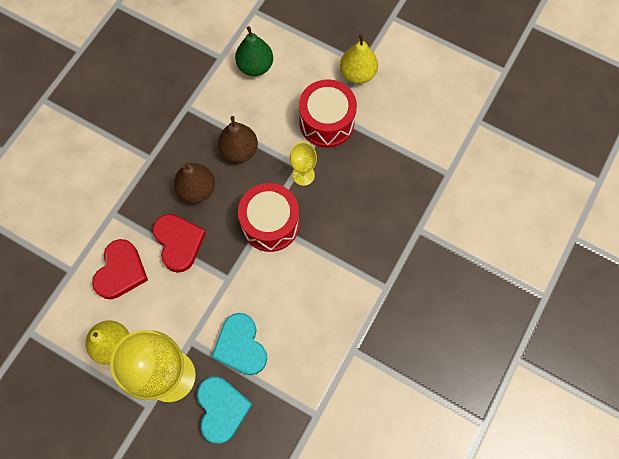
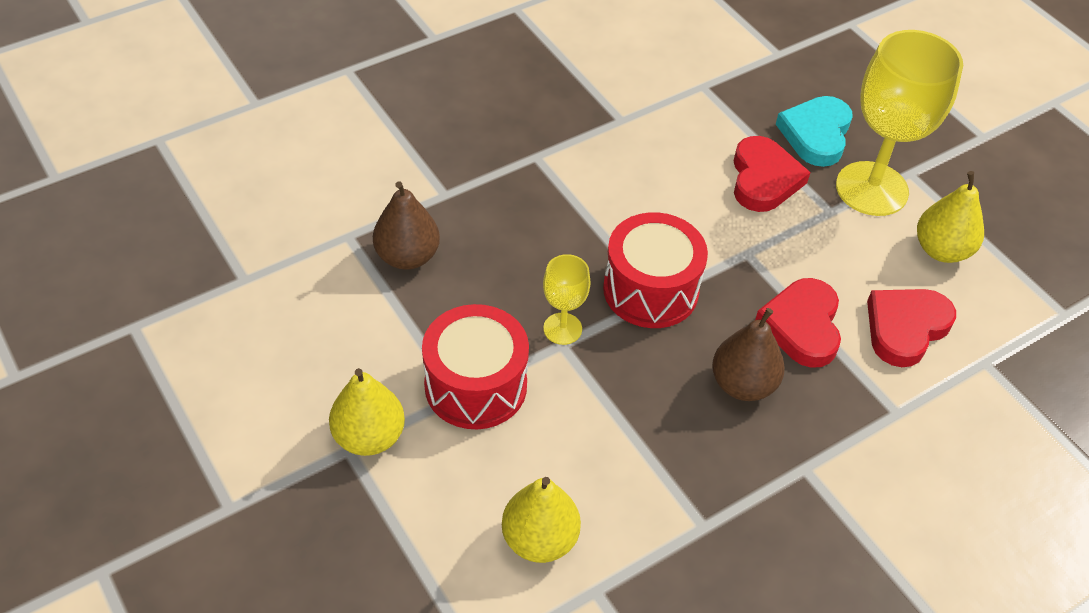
camera: 155 degrees left, 20 degrees down
(239, 150) = (645, 410): brown pear -> brown pear (407, 256)
(241, 346) = (764, 179): turquoise heart -> red heart
(255, 66) = (539, 539): green pear -> yellow pear

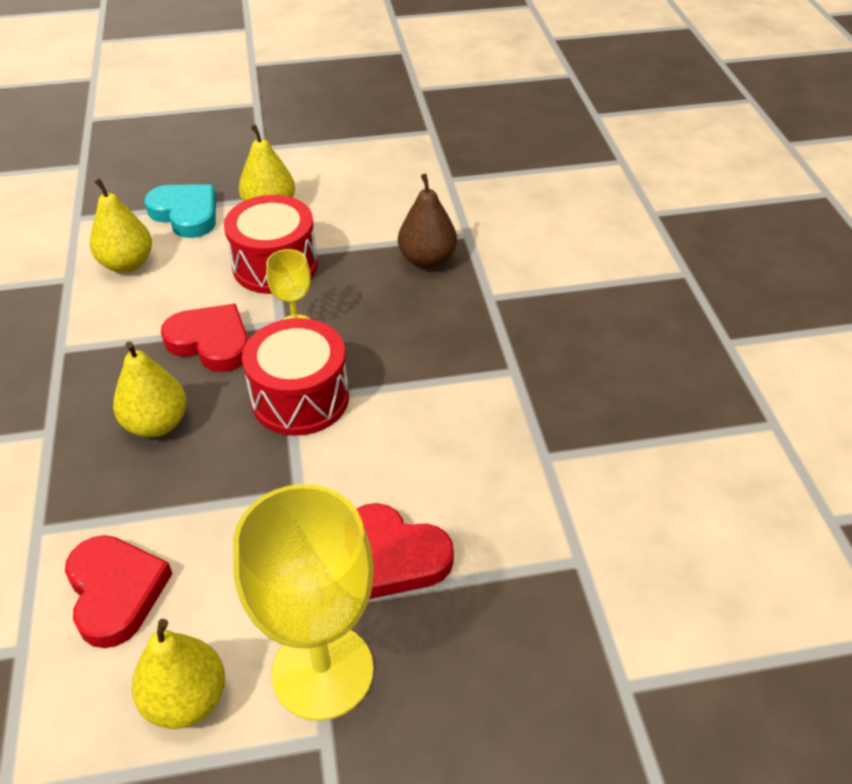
camera: 115 degrees right, 5 degrees down
(743, 384) = (156, 424): brown pear -> yellow pear
(802, 326) = (183, 498): red heart -> red heart (211, 342)
(816, 134) = (445, 653): turquoise heart -> turquoise heart (186, 214)

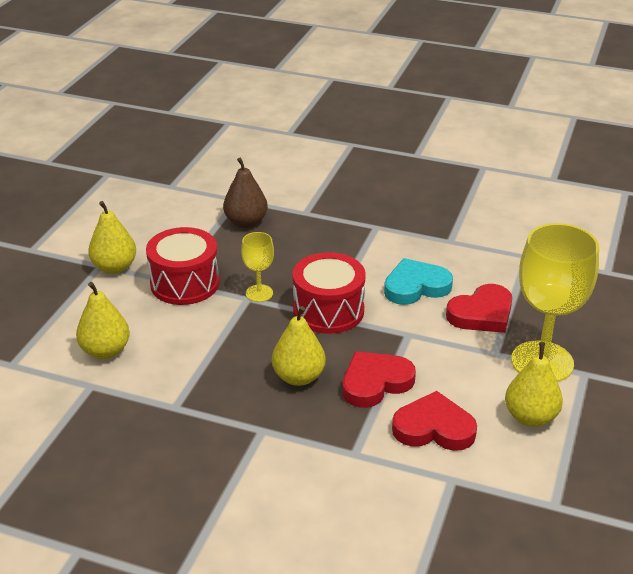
camera: 60 degrees left, 10 degrees down
(186, 214) = (74, 307): turquoise heart -> turquoise heart (416, 286)
(211, 342) = (238, 333): red heart -> red heart (375, 382)

